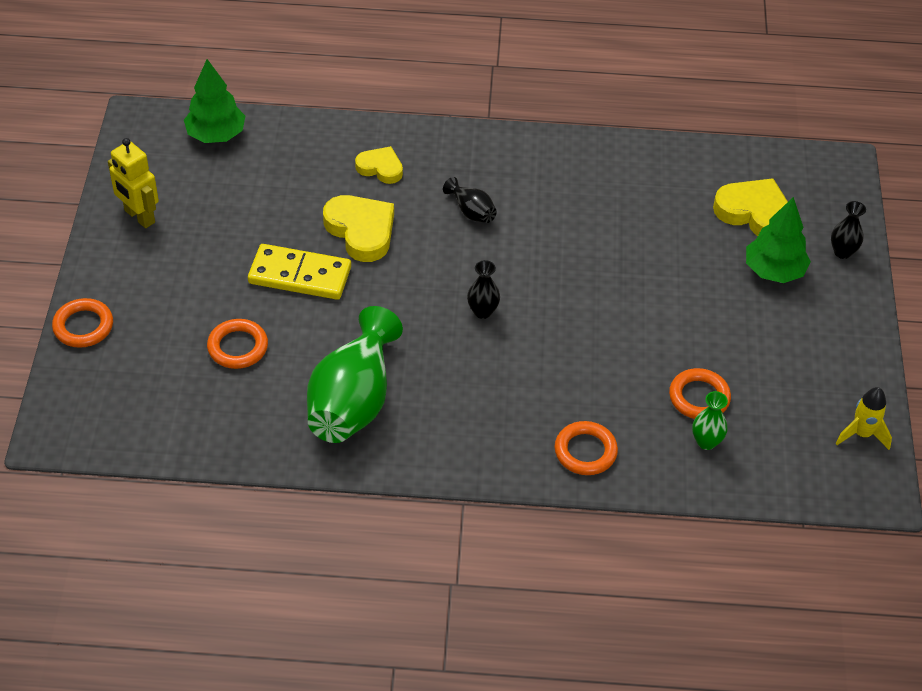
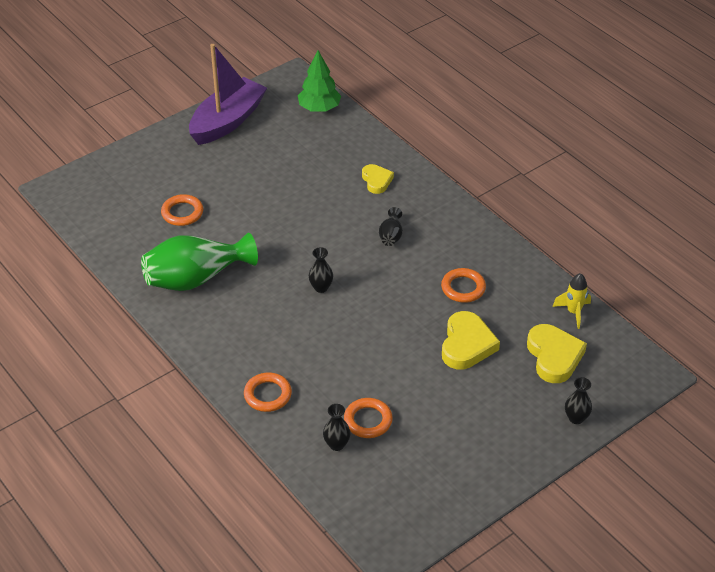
camera: 50 degrees right, 5 degrees down
(83, 326) = (132, 152): orange ring -> orange ring (463, 288)
(139, 217) = (227, 121): yellow robot -> purple boat
(300, 275) = (259, 202): yellow domino -> none
(361, 231) = (320, 203): yellow heart -> yellow heart (467, 345)
(706, 442) = (336, 444): green vase -> black vase
(774, 271) = (516, 394): green tree -> none
(862, 434) = (430, 517): yellow rocket -> yellow rocket (573, 312)

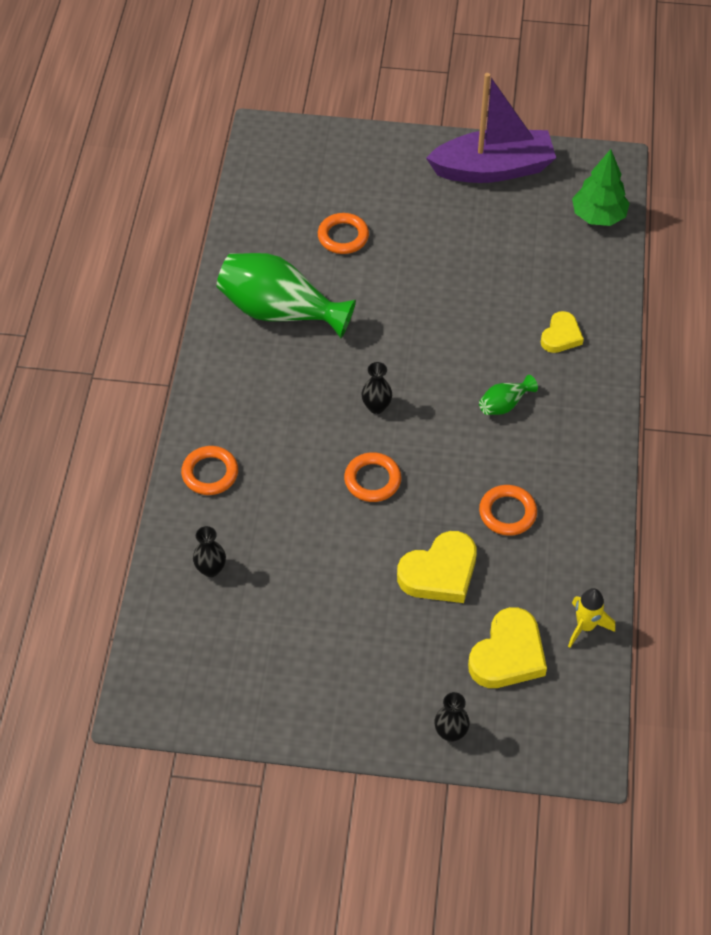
camera: 45 degrees right, 10 degrees up
(368, 420) = (263, 570): orange ring -> orange ring (372, 480)
(391, 236) = (504, 404): black vase -> green vase

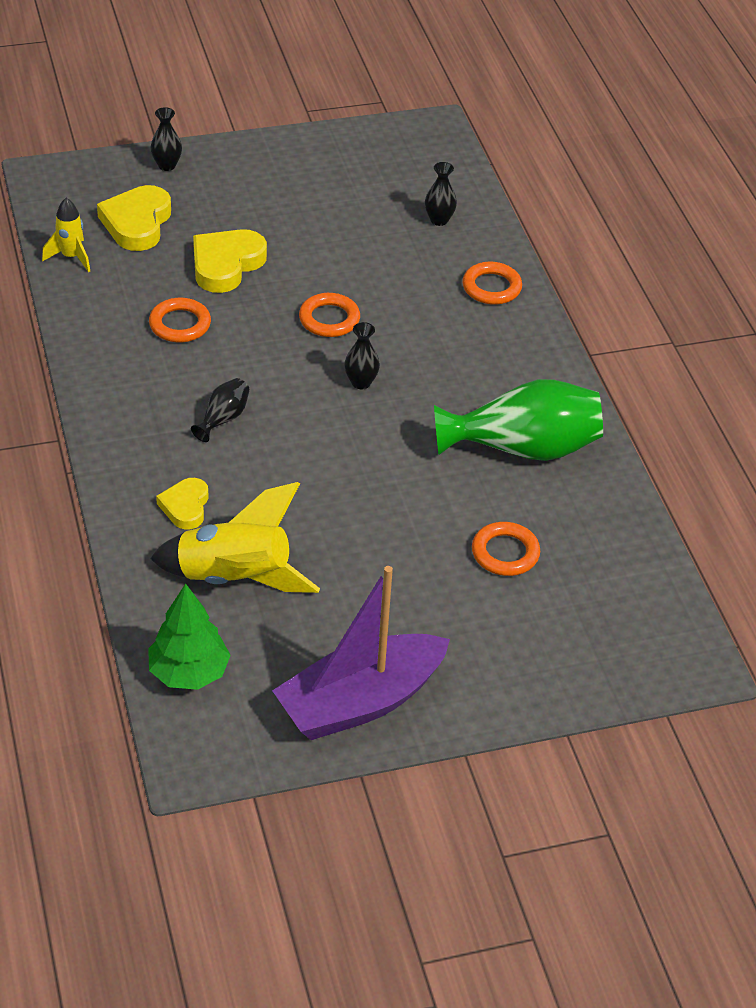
camera: 155 degrees right, 10 degrees down
(504, 404) = (223, 418): green vase -> black vase
(544, 270) = (235, 579): none -> yellow rocket

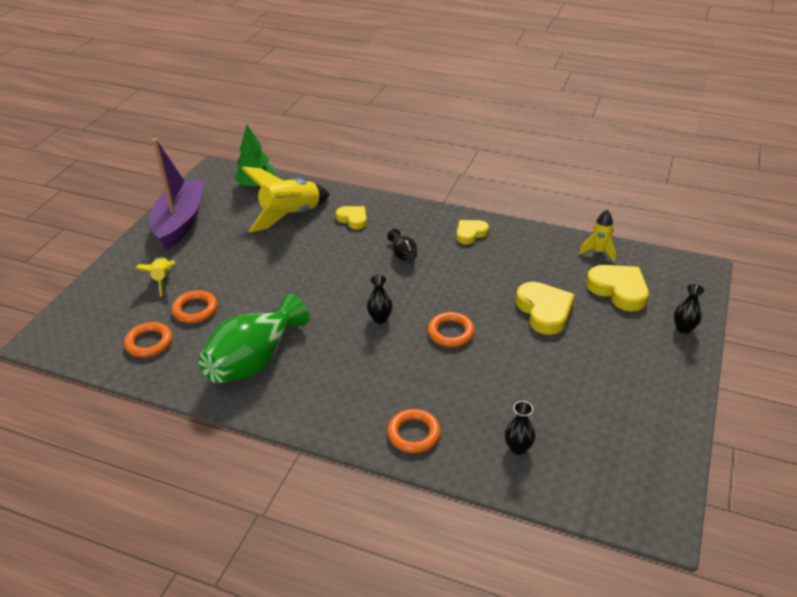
camera: 130 degrees right, 5 degrees down
(122, 377) = (470, 233): none -> yellow heart
(180, 324) = (499, 269): orange ring -> orange ring (149, 342)
(490, 626) = (162, 280): none -> yellow rocket

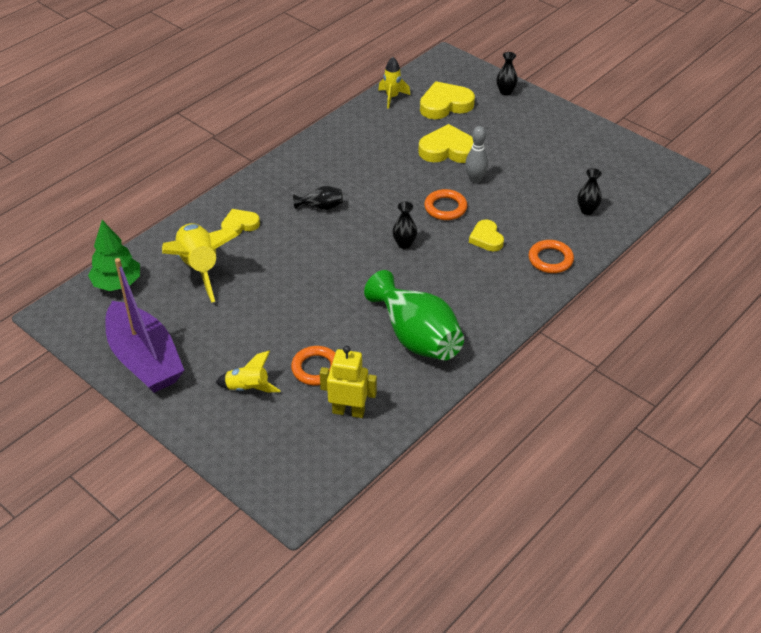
camera: 70 degrees left, 5 degrees up
(149, 342) = (348, 411): orange ring -> yellow robot
(180, 222) = (144, 359): purple boat -> purple boat turned 150 degrees counterclockwise
(470, 233) = (318, 157): yellow heart -> yellow heart (486, 238)
(510, 343) = (475, 179): none -> grey bowling pin

